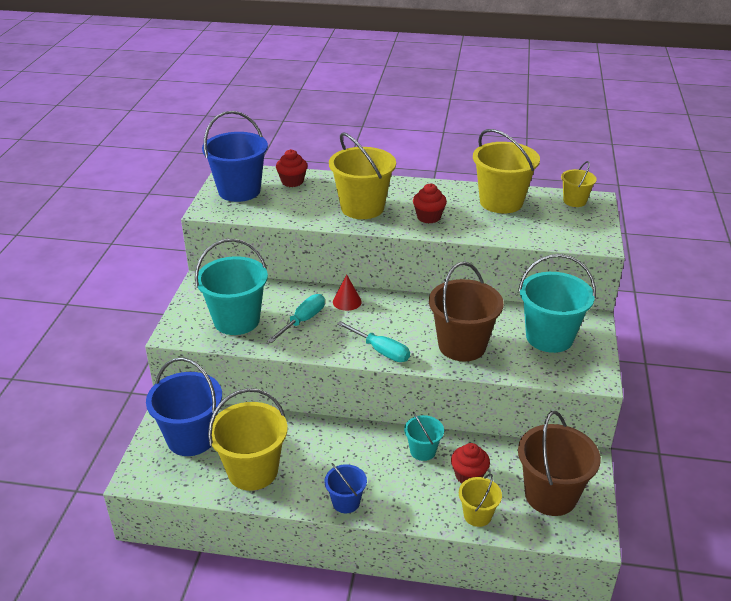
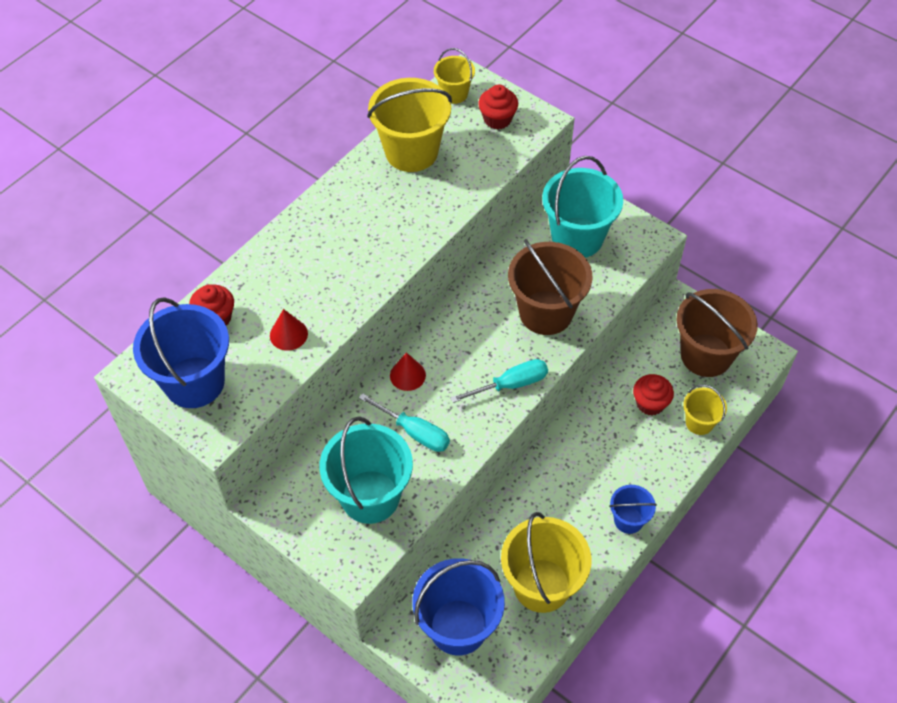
camera: 60 degrees left, 20 degrees up
(303, 209) = (288, 334): none -> red cone
(303, 321) = (414, 432): turquoise screwdriver -> turquoise screwdriver turned 150 degrees clockwise
(362, 208) = (330, 277): yellow bucket -> none
(423, 451) = (599, 423): turquoise bucket -> none
(428, 217) = (394, 228): red cupcake -> red cupcake (497, 119)

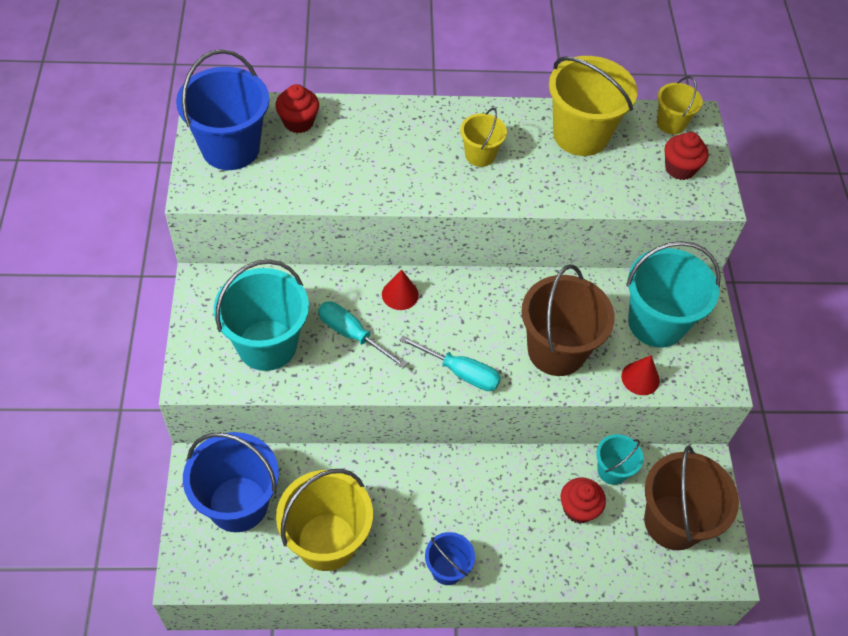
camera: 45 degrees right, 0 degrees up
(288, 334) = (326, 175): red cone -> red cone (640, 378)
(414, 432) = (352, 334): turquoise screwdriver -> turquoise screwdriver turned 135 degrees clockwise
(639, 361) = (612, 470): none -> turquoise bucket
(699, 422) = (598, 563): yellow bucket -> yellow bucket (480, 155)

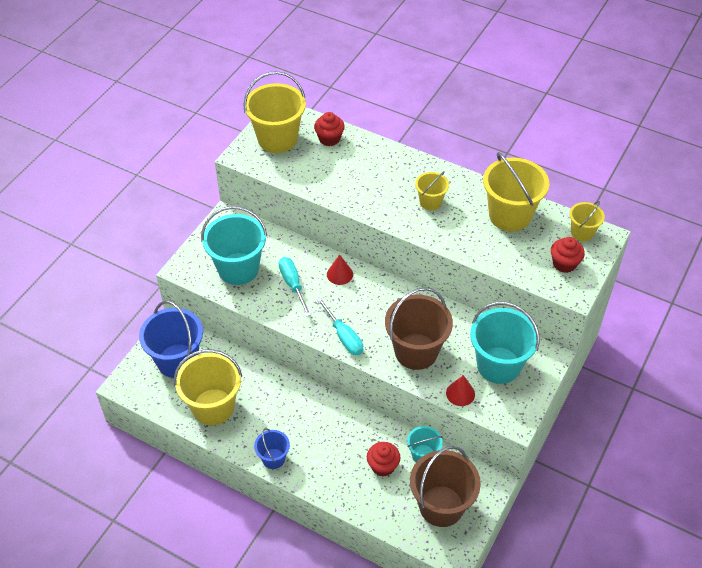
camera: 35 degrees right, 5 degrees down
(230, 148) = (277, 139): blue bucket -> yellow bucket

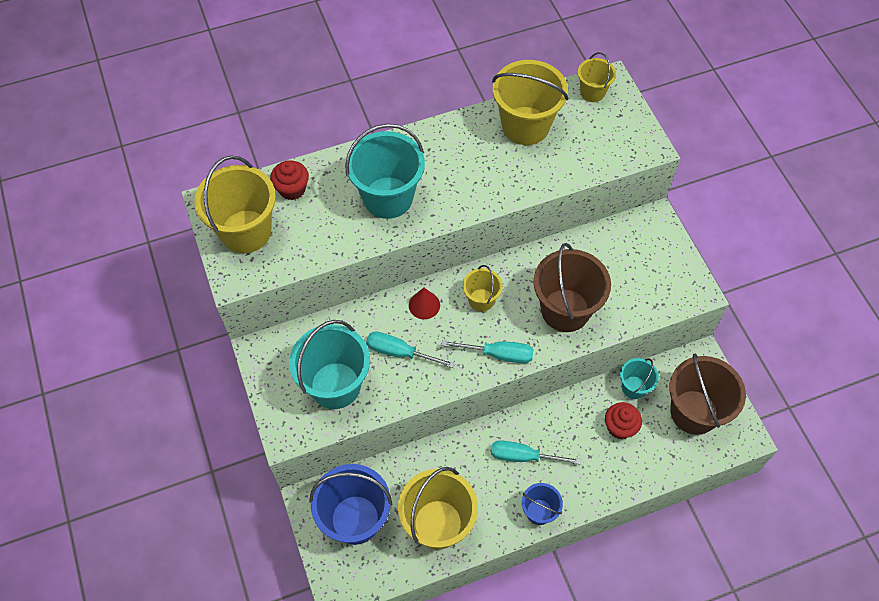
camera: 50 degrees left, 10 degrees up
(305, 423) = (523, 456): none -> turquoise screwdriver
(430, 202) = (452, 170): yellow bucket -> yellow bucket (481, 300)
(460, 393) = (637, 311): red cone -> none
(498, 365) = (633, 260): turquoise bucket -> turquoise bucket (388, 197)
(564, 264) = (614, 130): red cupcake -> none

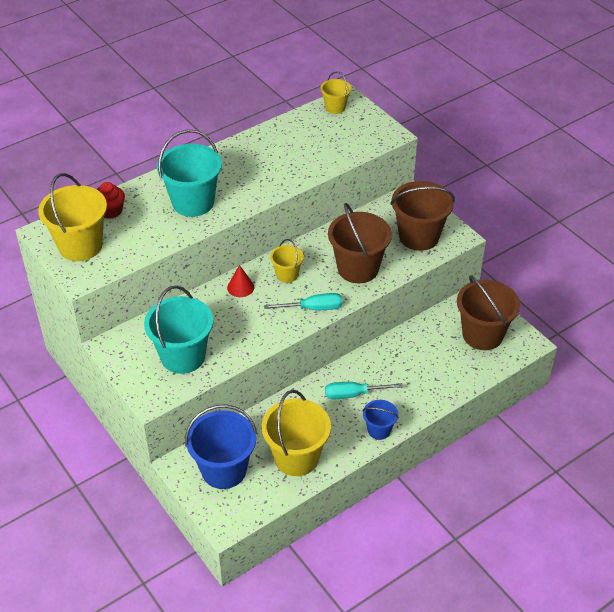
camera: 15 degrees left, 15 degrees down
(400, 352) = (231, 323): turquoise screwdriver -> none
(525, 126) = (289, 137): yellow bucket -> none
(620, 427) = (426, 357): red cupcake -> none
(634, 387) = (429, 328): turquoise bucket -> none
(649, 281) = (419, 236): none -> brown bucket

